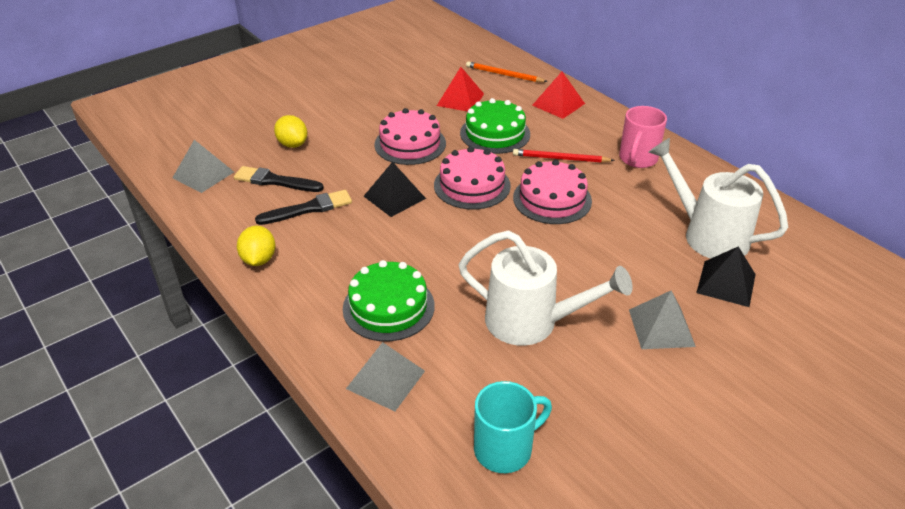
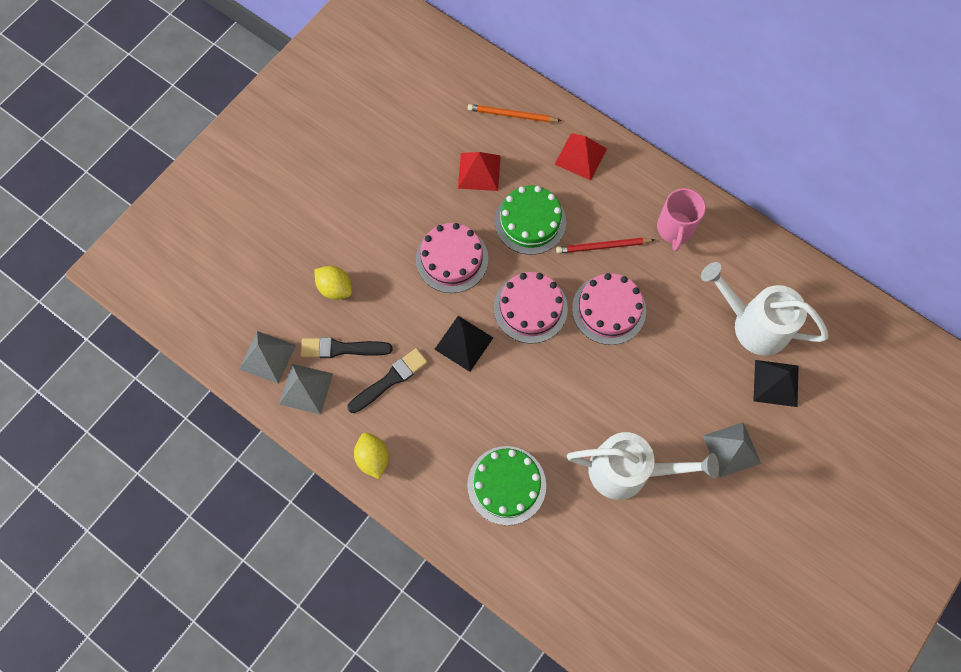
camera: 15 degrees left, 30 degrees up
(385, 379) = (531, 563): grey pyramid -> grey pyramid (306, 389)
(505, 448) = (639, 604): turquoise mug -> none

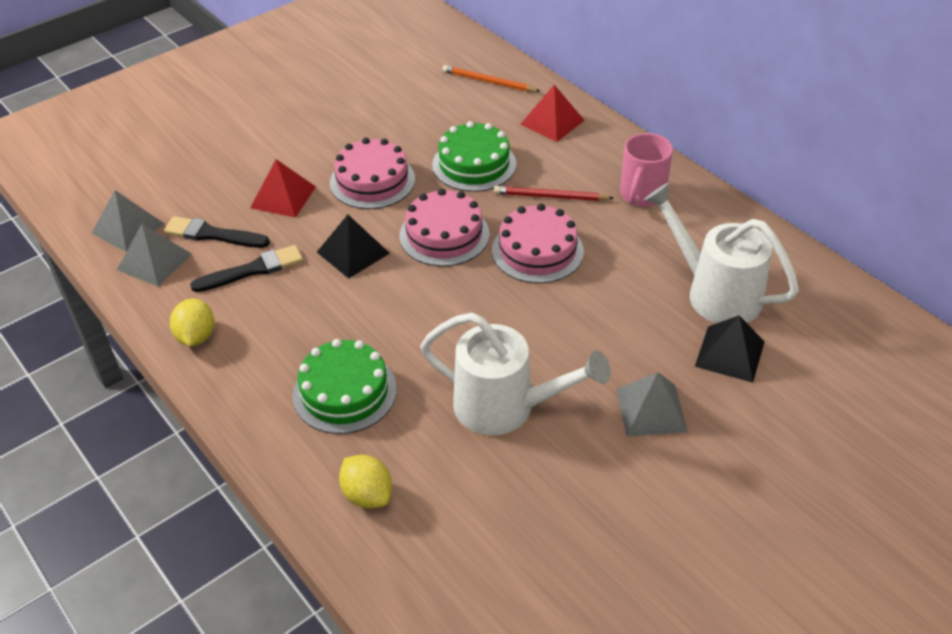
camera: 15 degrees right, 25 degrees down
(335, 288) = (232, 184): yellow lemon -> yellow lemon (367, 495)
(479, 171) = (434, 118): red pyramid -> red pyramid (283, 197)

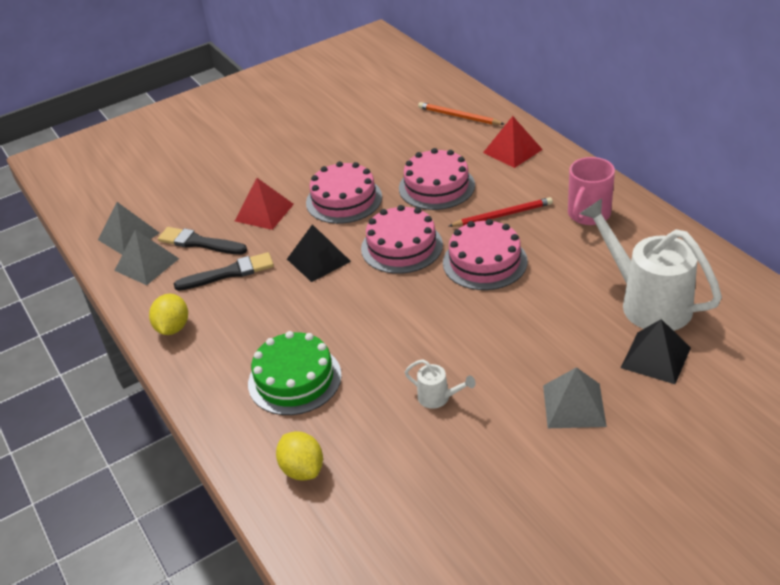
camera: 10 degrees right, 5 degrees down
(474, 164) = (436, 186): green cake -> pink cake
(506, 407) = (438, 398): white watering can -> white watering can, size x0.43
(550, 197) = (502, 215): red pencil -> red pencil turned 150 degrees clockwise

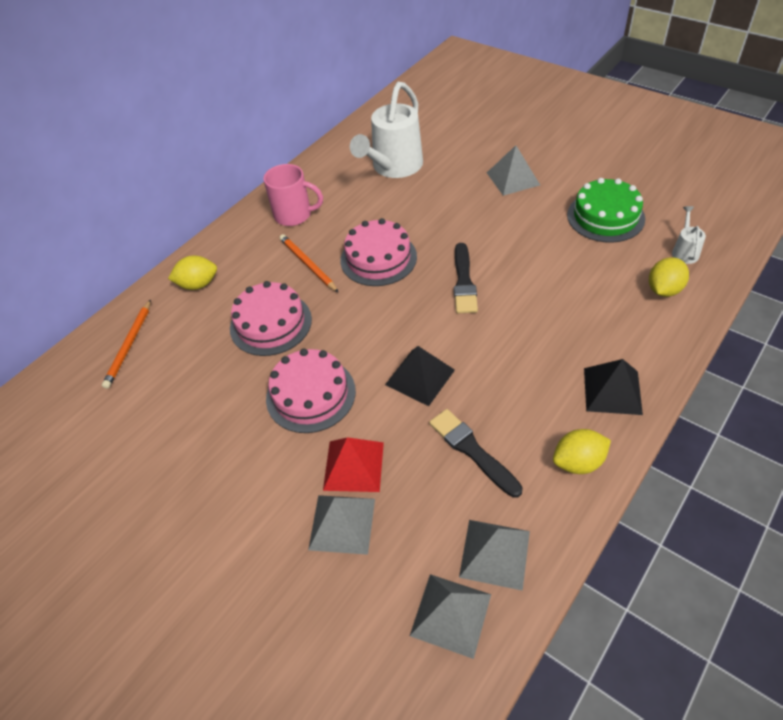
camera: 110 degrees left, 10 degrees up
(199, 243) = (433, 511): black brush -> black brush (464, 282)
(225, 201) = (342, 524): none -> grey pyramid
(294, 379) = (582, 331): green cake -> green cake (605, 217)
(401, 246) = (376, 319): pink cake -> none
(438, 398) = (547, 241): white watering can -> white watering can (684, 251)
(502, 215) = (308, 264): red pencil -> orange pencil
(512, 151) = (198, 284): red pyramid -> yellow lemon
(656, 357) = (448, 155): black pyramid -> black pyramid (612, 390)

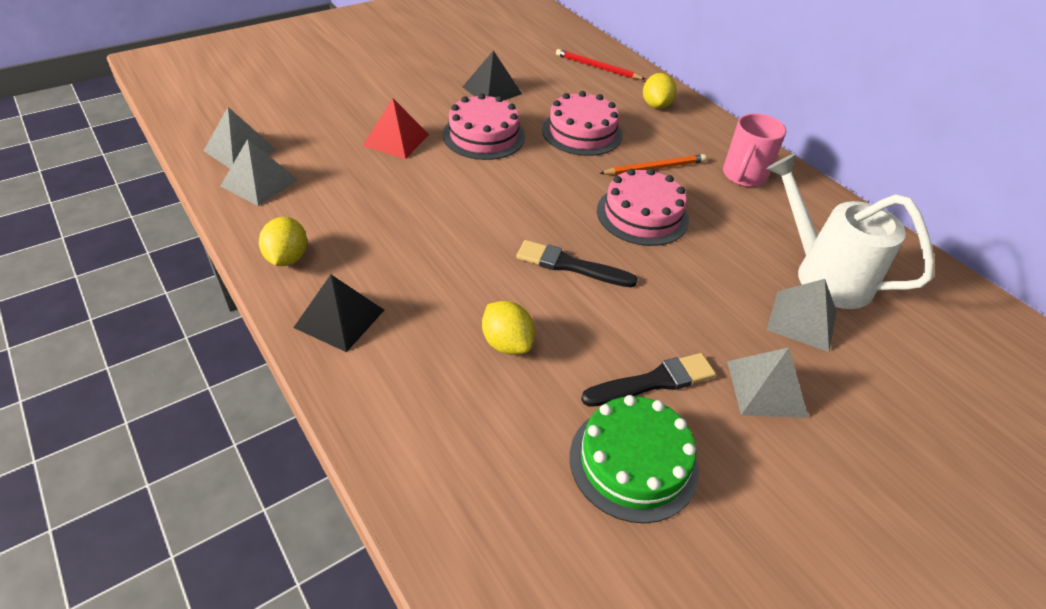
camera: 100 degrees right, 5 degrees down
(129, 345) = (597, 67): orange pencil -> red pencil
(342, 524) = (352, 124): grey pyramid -> grey pyramid (802, 320)
(420, 377) = (458, 196): black pyramid -> black pyramid (492, 90)
(472, 450) = (356, 201): black brush -> black brush (653, 382)
(664, 290) = (448, 450): yellow lemon -> yellow lemon (507, 343)
(684, 251) = (508, 526): white watering can -> none

